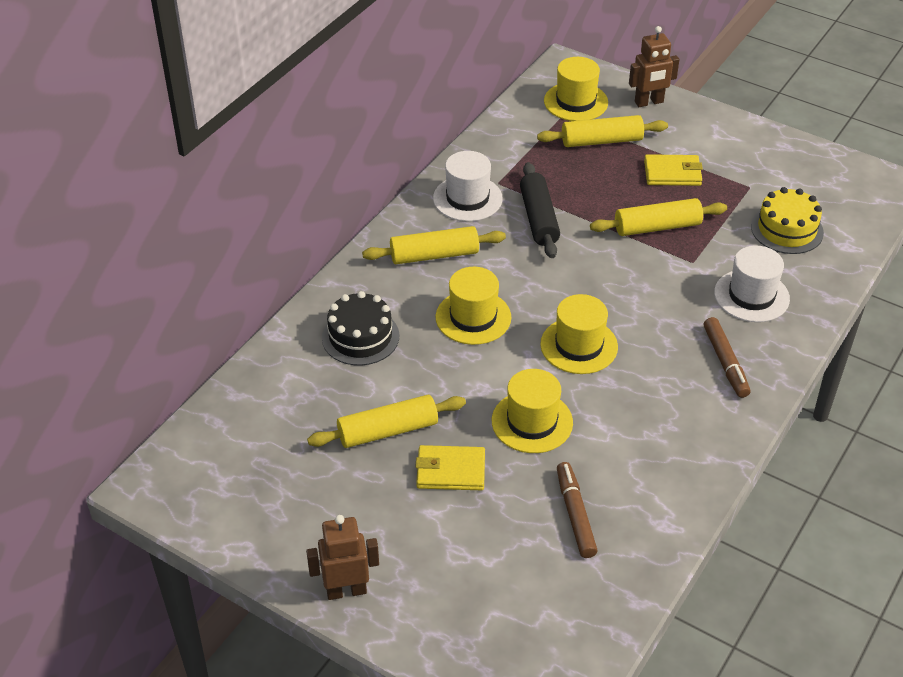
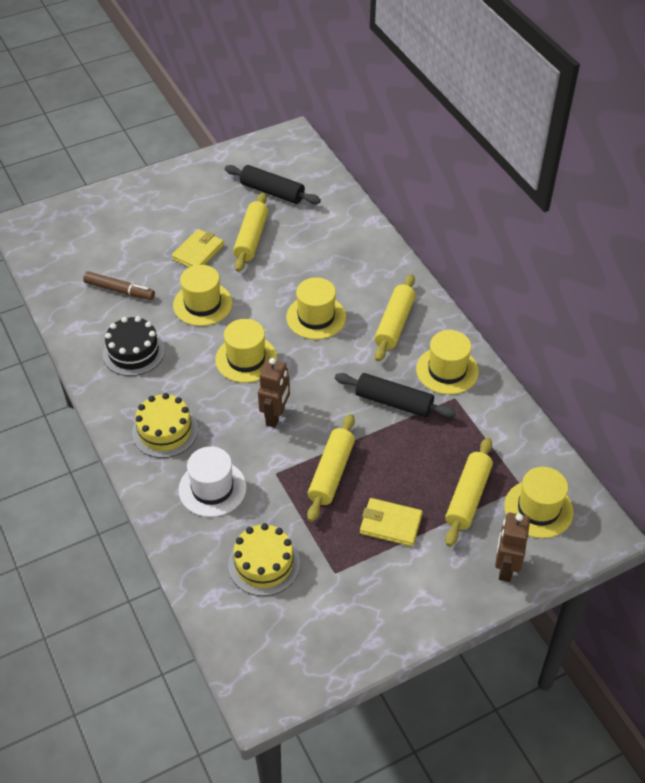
camera: 120 degrees right, 5 degrees up
(284, 452) = (272, 192): none -> black rolling pin
(346, 590) = (158, 183): brown robot -> brown robot (275, 416)
(360, 337) = (340, 256): black cake -> black cake (133, 352)
(467, 198) = (447, 370): white hat -> yellow hat
(672, 173) = (390, 524): yellow wallet -> yellow wallet turned 75 degrees clockwise
(725, 362) = (165, 431): brown marker -> yellow cake

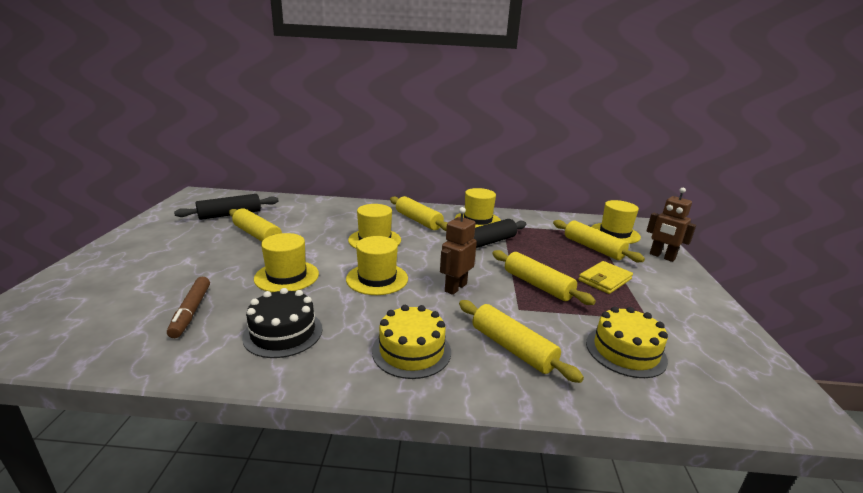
camera: 60 degrees left, 25 degrees down
(119, 290) = (191, 311): brown marker -> brown marker turned 120 degrees clockwise
(198, 252) = (227, 258): yellow wallet -> none
(212, 488) = (512, 348): white hat -> yellow rolling pin
(275, 416) = (455, 287): brown robot -> brown robot turned 105 degrees counterclockwise

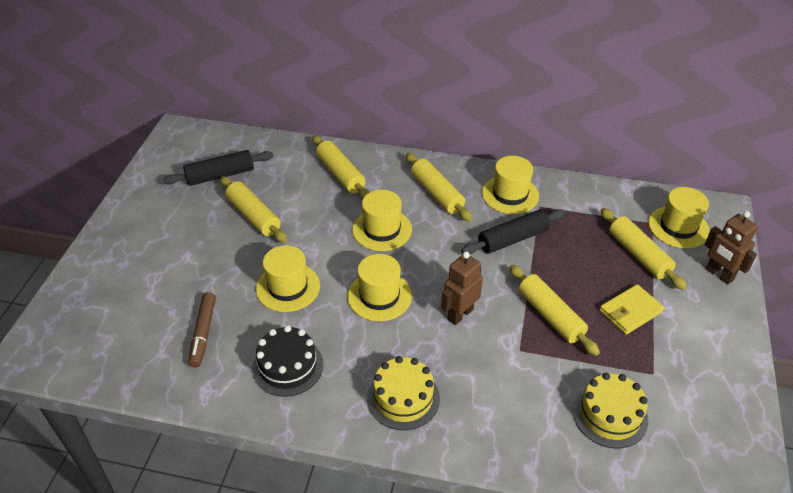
camera: 10 degrees right, 20 degrees up
(512, 348) = (499, 402): yellow rolling pin -> yellow rolling pin (340, 174)

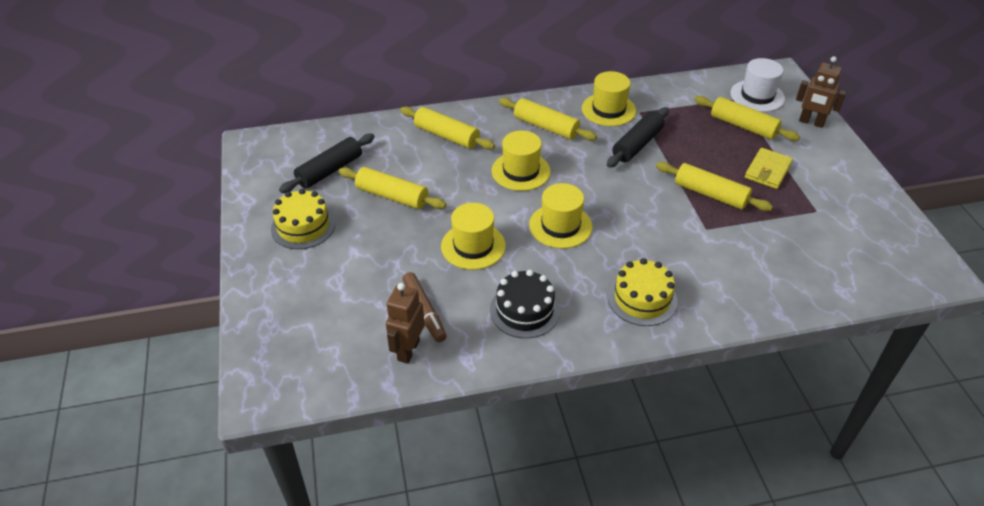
camera: 25 degrees left, 0 degrees up
(460, 314) = (638, 217): brown robot -> brown robot (408, 350)
(610, 415) = (807, 252): yellow cake -> yellow cake (303, 226)
(678, 227) = (757, 96): yellow hat -> white hat

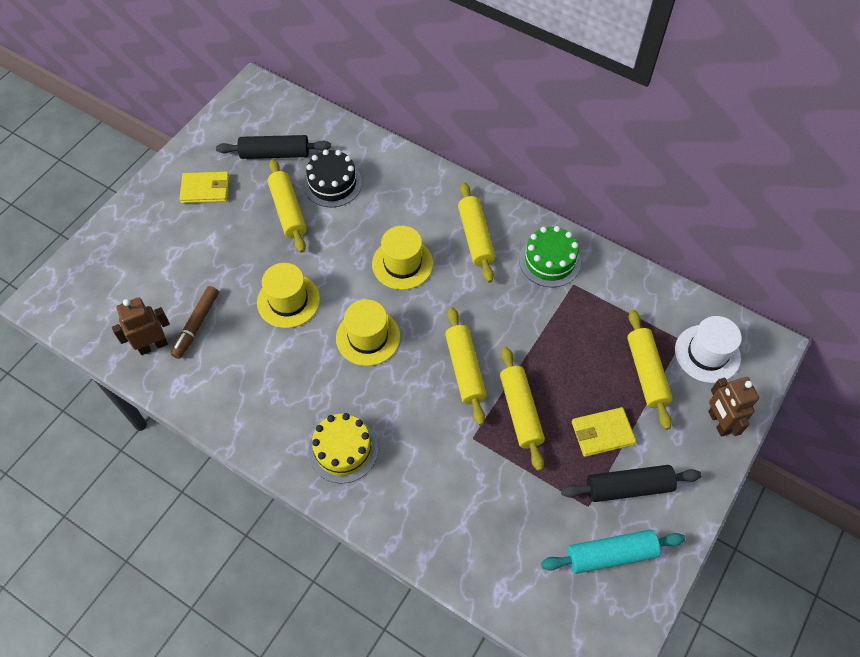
camera: 45 degrees right, 15 degrees up
(303, 226) = (205, 189): yellow cake -> yellow wallet
(447, 136) = (390, 186): yellow rolling pin -> yellow rolling pin (465, 369)
(524, 310) = (256, 383): black cake -> black cake (332, 183)
(608, 109) = (549, 261): yellow hat -> green cake
(637, 144) = (526, 314): black rolling pin -> black rolling pin (628, 487)
(863, 224) = (611, 554): none -> turquoise rolling pin

